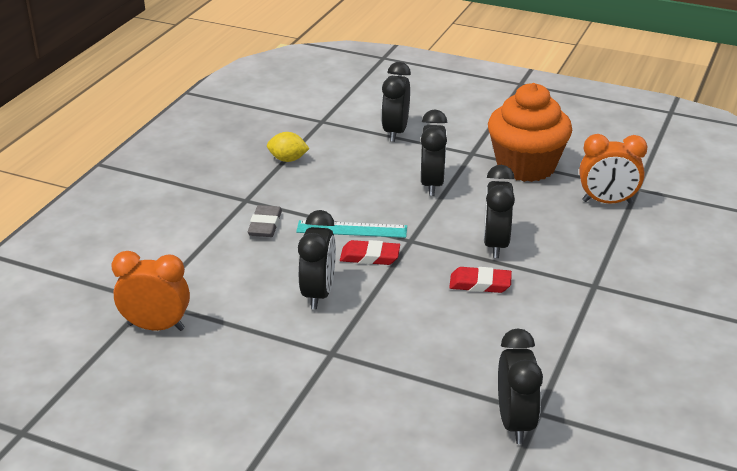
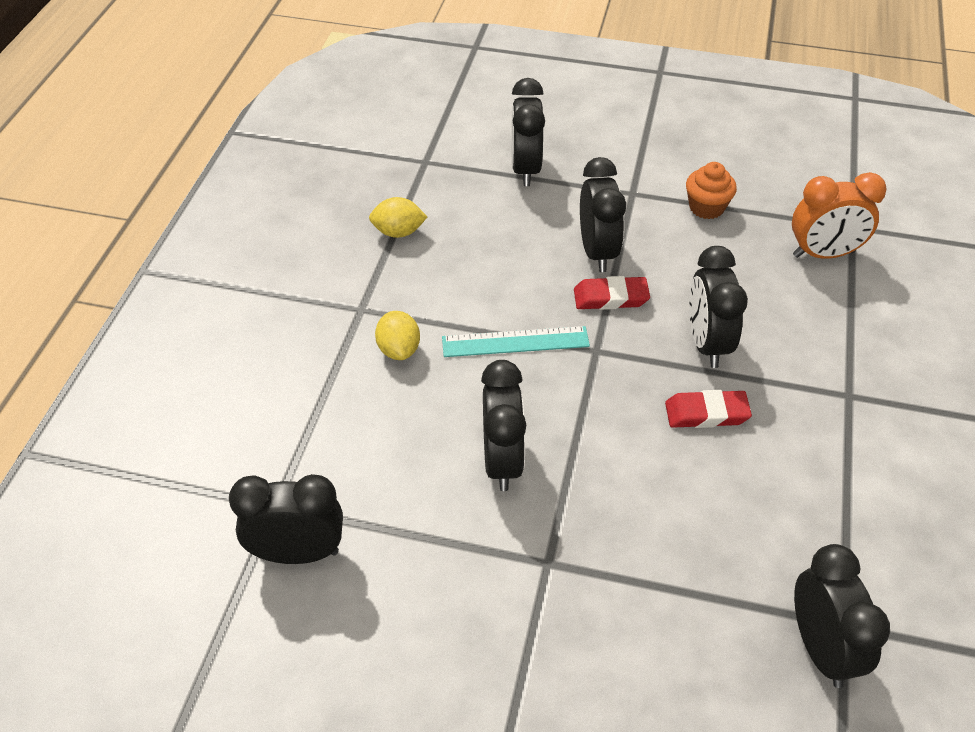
camera: 10 degrees left, 15 degrees up
(156, 327) = (298, 553): orange clock -> black clock
(265, 225) = (399, 349): grey eraser -> yellow lemon
(370, 256) = (552, 386): red eraser -> red eraser (610, 297)
(526, 166) = (706, 207): orange cupcake -> orange cupcake, size x0.47

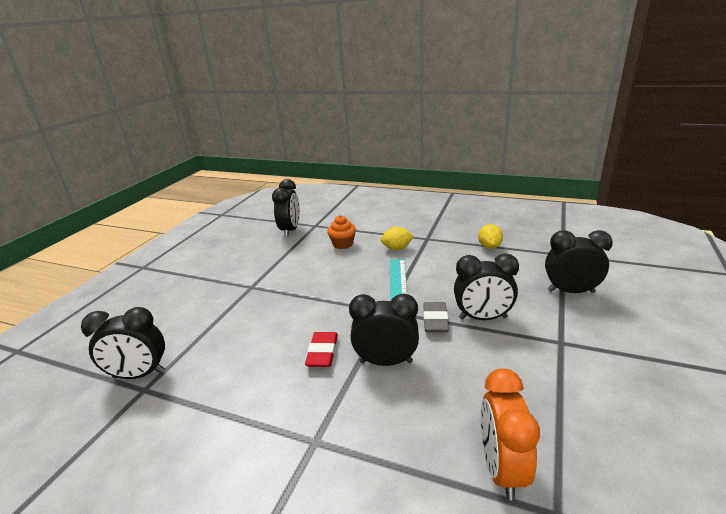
camera: 100 degrees right, 20 degrees down
(502, 461) = (315, 275): black clock -> none
(610, 297) = (435, 320): red eraser -> grey eraser
(706, 207) = (555, 386): orange cupcake -> orange cupcake (343, 244)

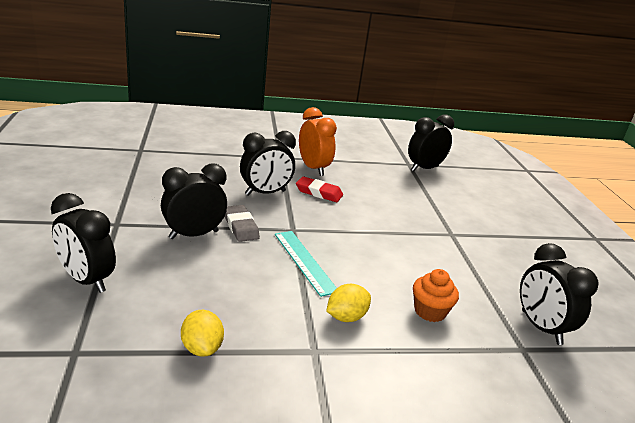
camera: 145 degrees right, 0 degrees up
(322, 352) = (319, 192): red eraser -> red eraser turned 45 degrees counterclockwise
(501, 468) = (169, 158): orange clock -> orange clock (313, 168)
(571, 291) = (86, 280): black clock -> black clock turned 60 degrees clockwise

